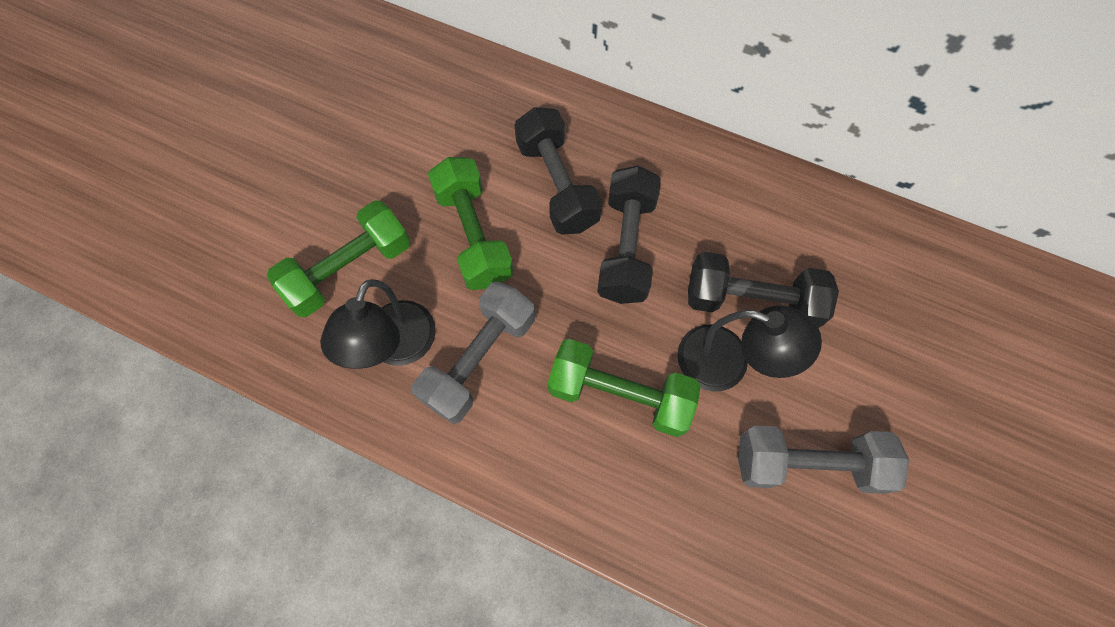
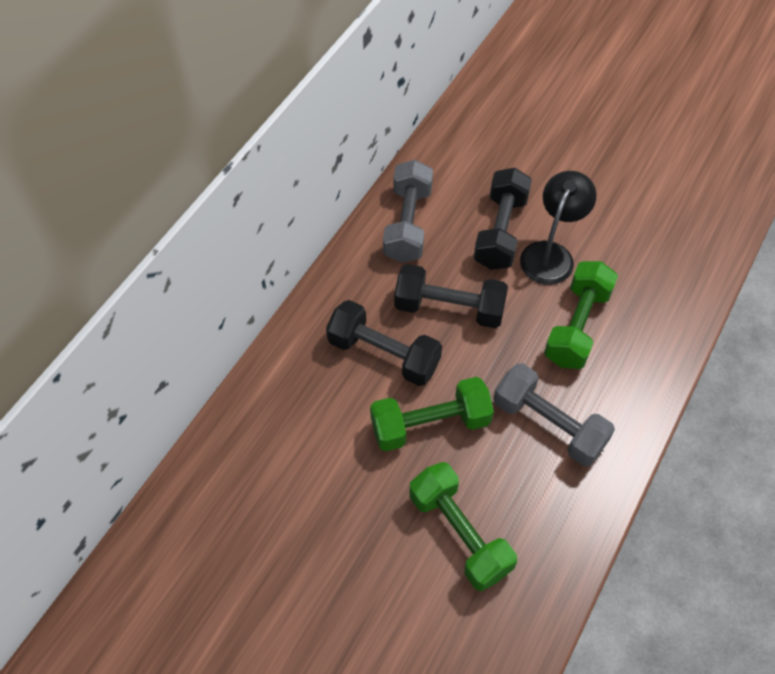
camera: 85 degrees left, 10 degrees down
(395, 347) = (537, 492): black lamp -> none
(557, 185) = (383, 354): black dumbbell -> black dumbbell turned 45 degrees clockwise
(808, 464) = (624, 219): grey dumbbell -> grey dumbbell (408, 224)

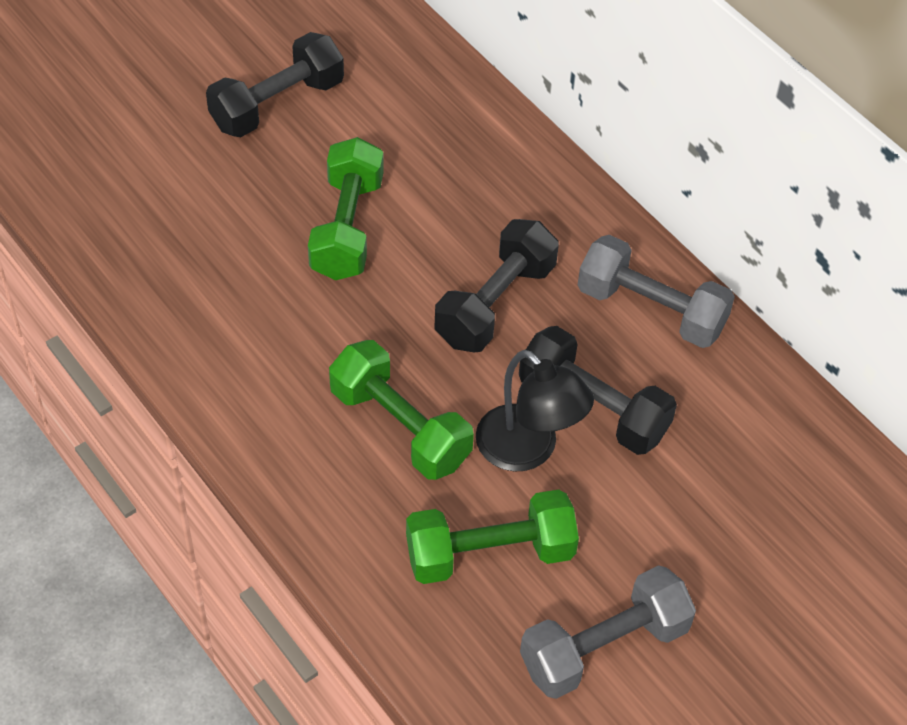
camera: 110 degrees right, 5 degrees down
(383, 354) = (462, 218): black dumbbell -> black dumbbell (277, 104)
(459, 533) = (207, 206): green dumbbell -> green dumbbell (490, 554)
(548, 424) = (283, 336): grey dumbbell -> grey dumbbell (604, 647)

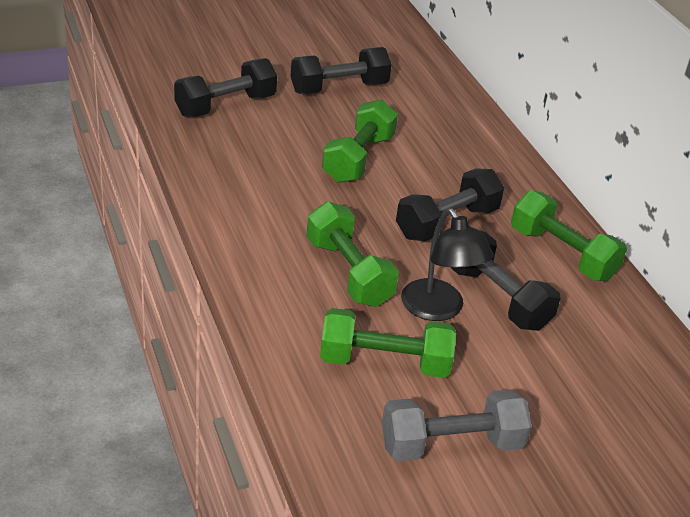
camera: 15 degrees right, 15 degrees down
(136, 186) = (225, 106): none -> black dumbbell
(651, 310) = (562, 254): grey dumbbell -> green dumbbell

